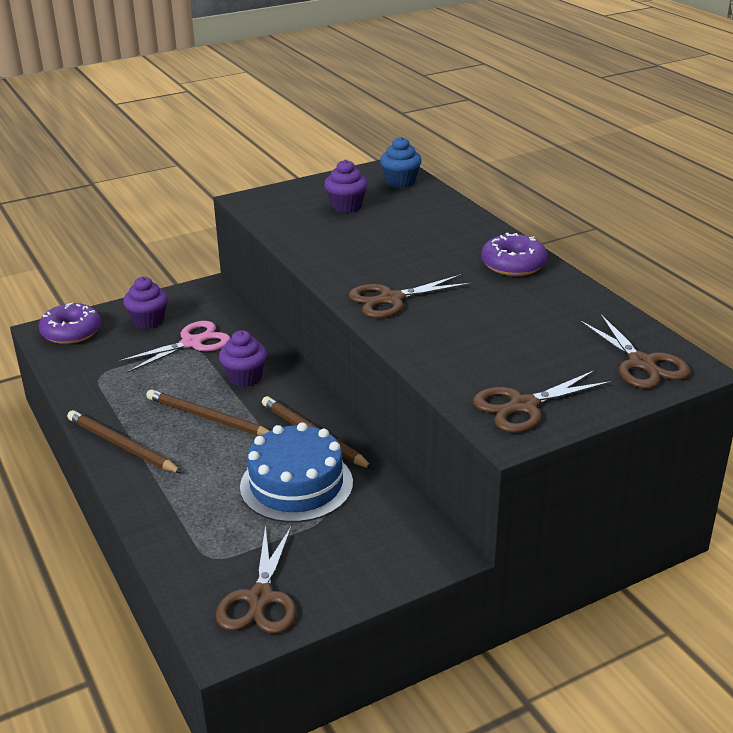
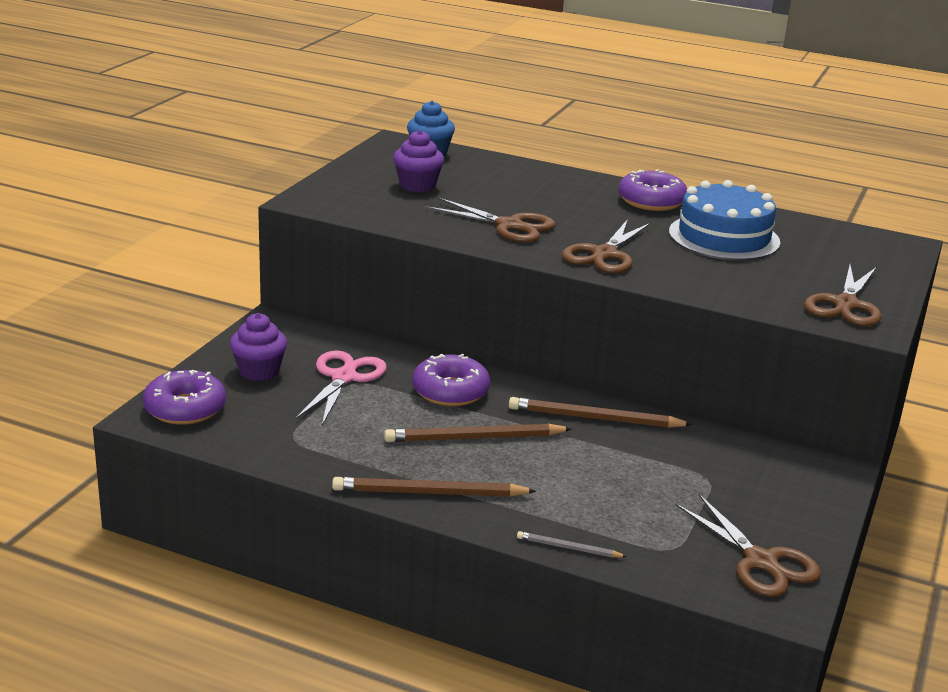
camera: 40 degrees left, 5 degrees down
(146, 523) = (568, 548): none -> grey pencil
(245, 377) = (450, 391): purple cupcake -> purple donut
(296, 484) = (645, 463): blue cake -> blue cake (724, 237)
(641, 363) = (867, 250): brown scissors -> brown scissors (509, 225)

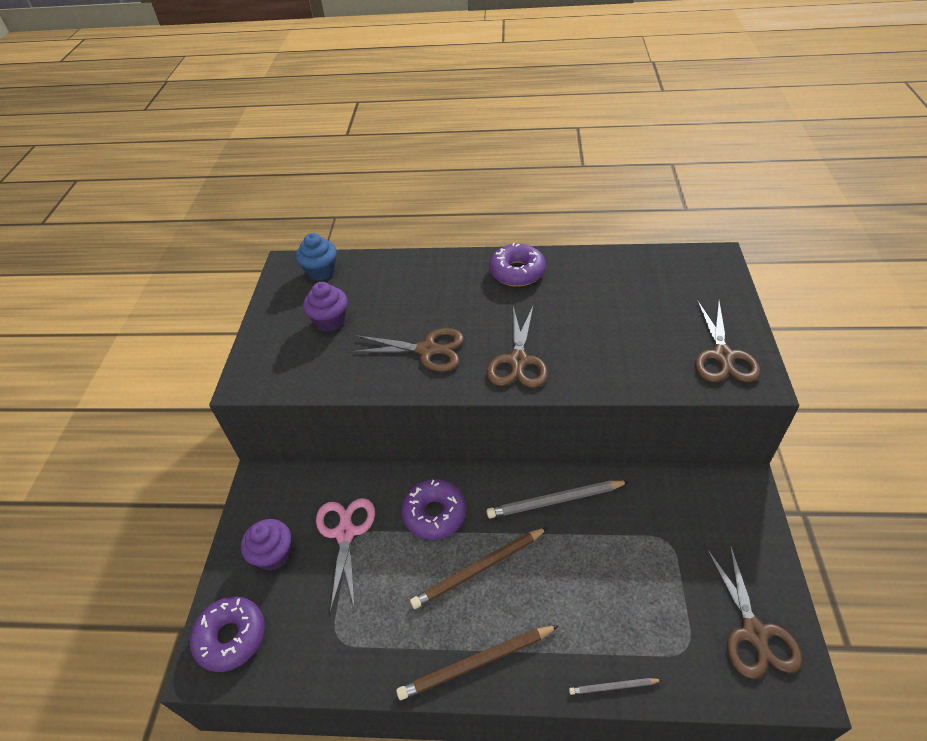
camera: 15 degrees left, 20 degrees up
(594, 418) = (555, 501): brown pencil -> grey pencil
(724, 237) = (592, 299): blue cake -> none
(760, 561) = (754, 632): brown scissors -> brown scissors turned 45 degrees clockwise

